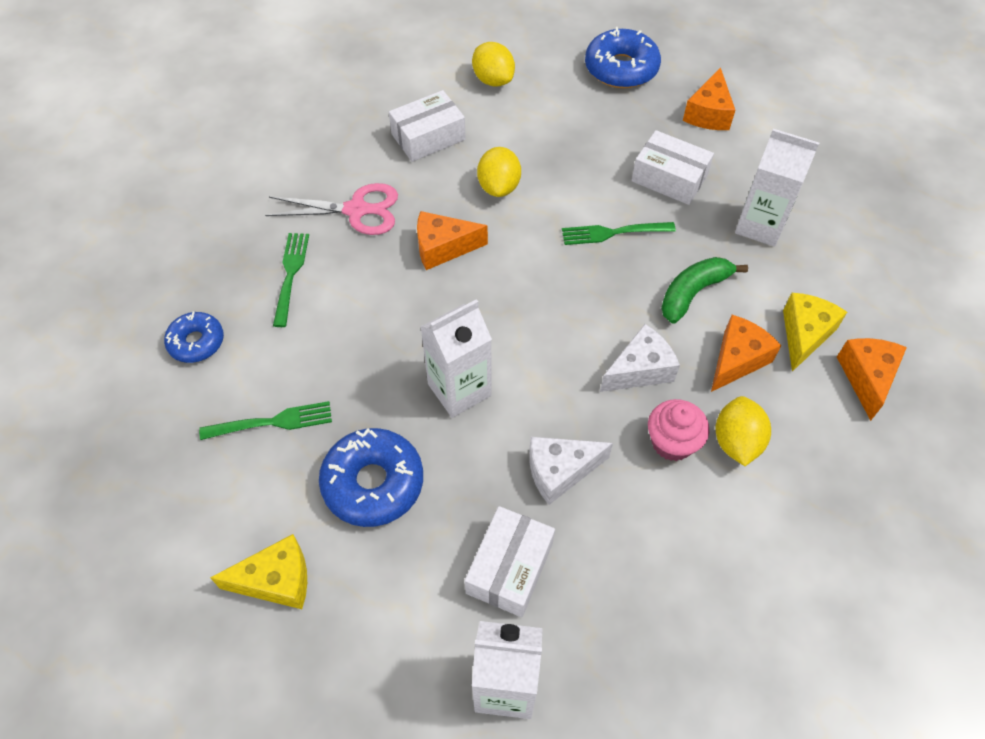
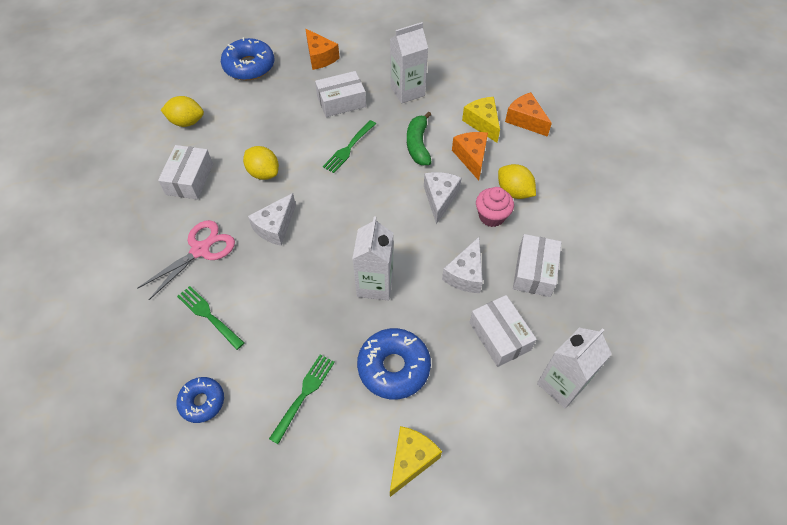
camera: 50 degrees left, 0 degrees up
(443, 248) = (275, 227): orange cheese -> white cheese
(639, 546) = (534, 271): none -> white box

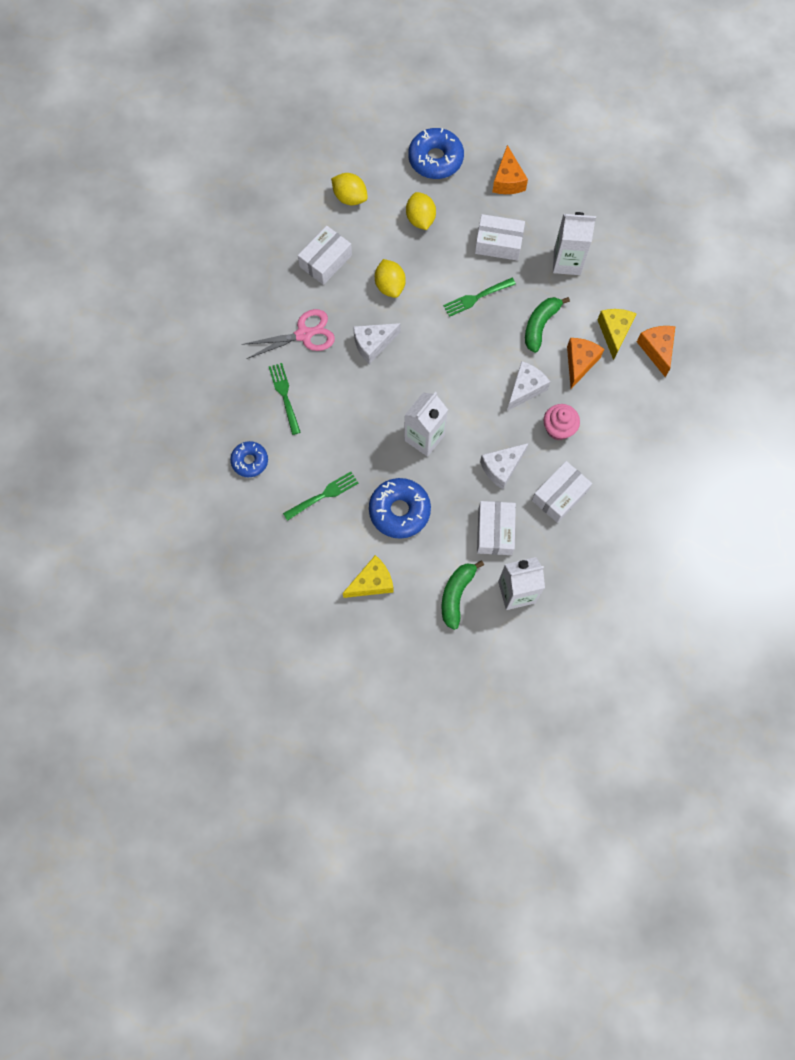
camera: 30 degrees right, 15 degrees up
(506, 422) = (456, 595): none -> green banana
(514, 192) = (594, 416): yellow lemon -> yellow lemon (420, 219)

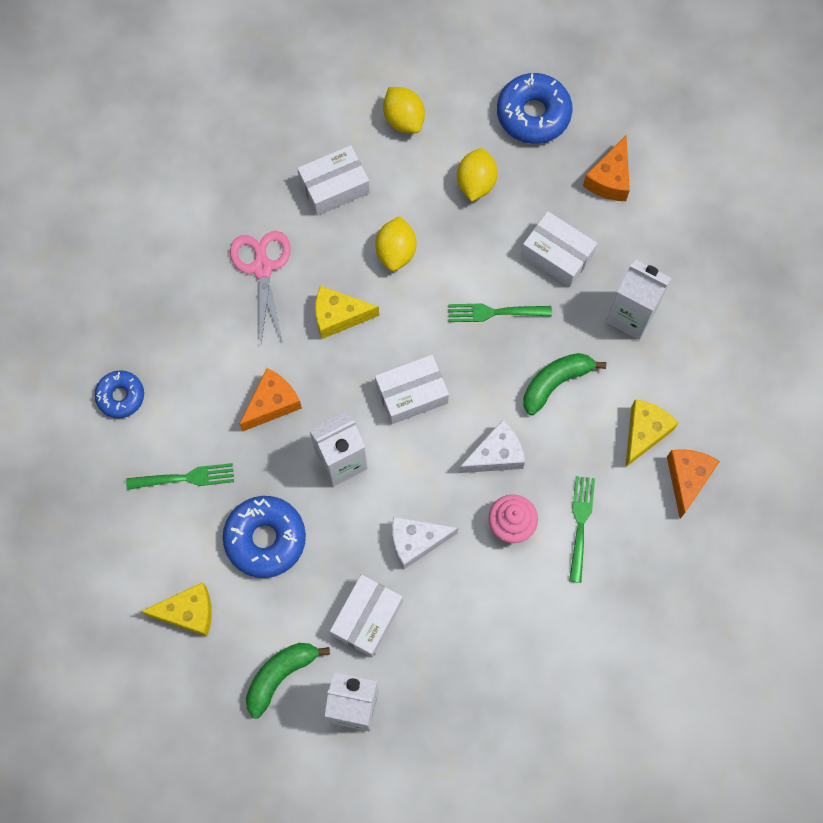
camera: 25 degrees right, 0 degrees up
(285, 396) = (201, 334): green fork -> green fork (580, 525)
(304, 334) = (262, 268): pink scissors -> pink scissors turned 105 degrees counterclockwise
(373, 344) = (338, 316): white cheese -> yellow cheese
(559, 495) = (469, 610): white box -> white box (411, 394)
(579, 363) = (580, 452): orange cheese -> orange cheese (272, 403)

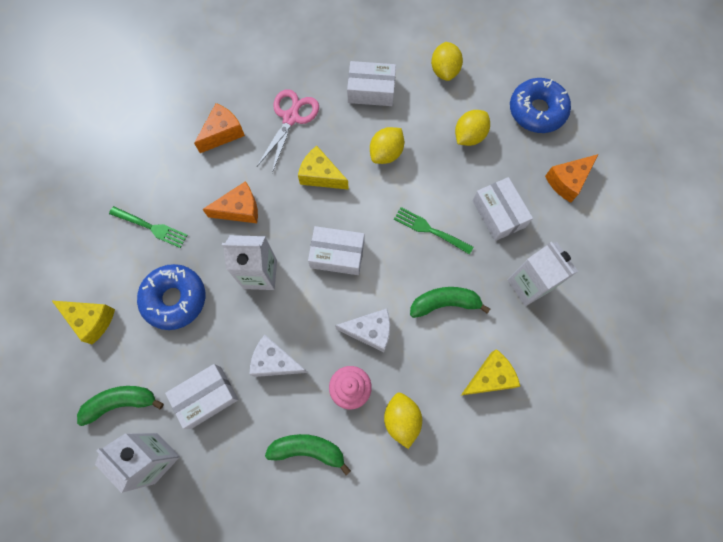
camera: 30 degrees right, 0 degrees up
(121, 396) = (147, 152): blue donut -> none
(505, 608) = (308, 449): none -> green banana
(580, 525) = (401, 419): green fork -> yellow lemon
(687, 479) = (503, 432): orange cheese -> orange cheese (223, 133)

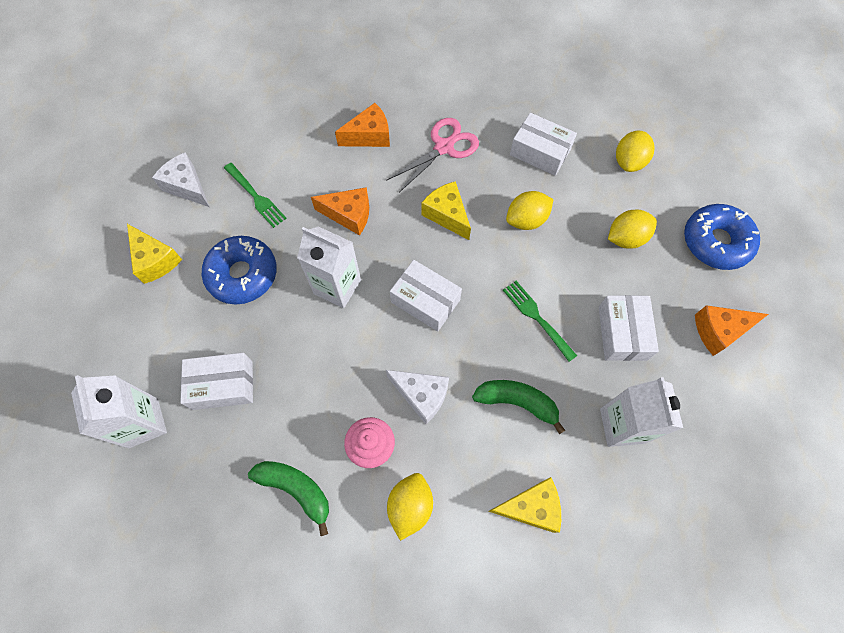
camera: 25 degrees right, 5 degrees down
(121, 403) = (140, 352): green banana -> none
(275, 361) = (308, 381): white cheese -> white cheese (187, 186)

